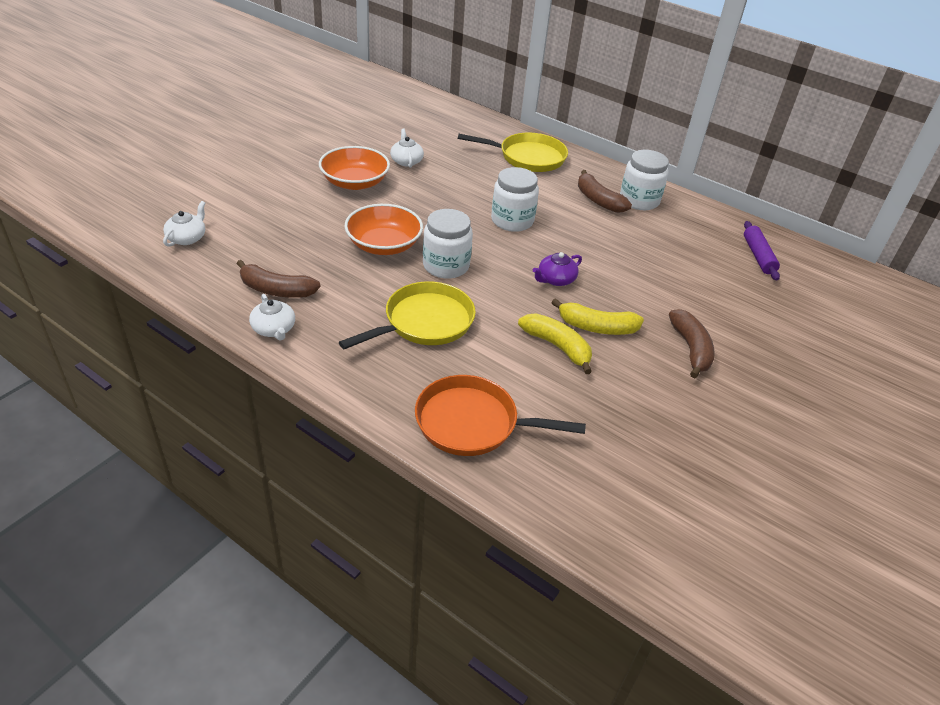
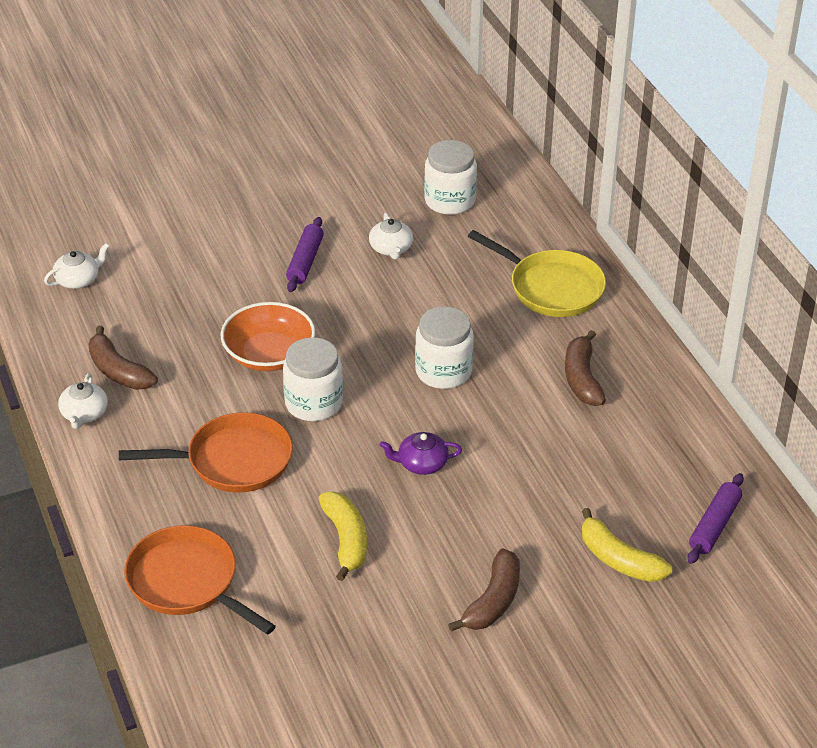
camera: 35 degrees right, 0 degrees up
(355, 182) = (305, 261): orange bowl -> purple rolling pin
(406, 161) = (391, 248): white teapot -> white teapot turned 150 degrees clockwise
(424, 322) = (233, 461): yellow pan -> orange pan
(596, 327) = (411, 536): yellow banana -> yellow banana (619, 559)
(639, 200) = (637, 396): white jar -> white jar (449, 201)

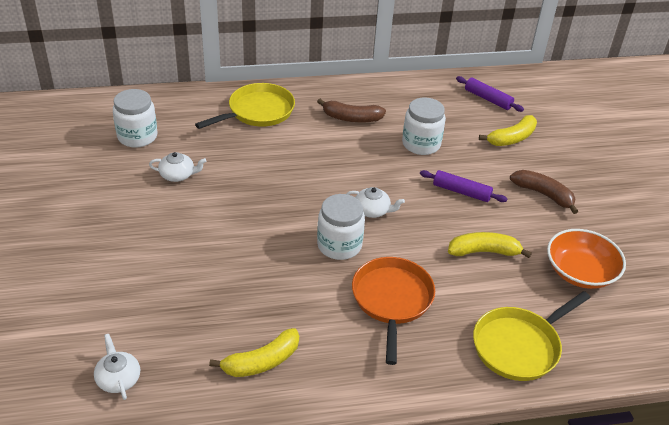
camera: 80 degrees left, 0 degrees up
(84, 414) = (311, 393): white teapot -> white teapot (372, 210)
(118, 371) = (261, 362): brown banana -> yellow banana
(187, 582) = (519, 346): orange pan -> yellow pan
(269, 354) = (275, 261): orange bowl -> orange bowl (580, 272)
(305, 261) = (169, 223): purple rolling pin -> purple rolling pin (461, 192)
(421, 463) = (415, 202): purple teapot -> none
(443, 371) = (325, 175): white jar -> white jar (421, 144)

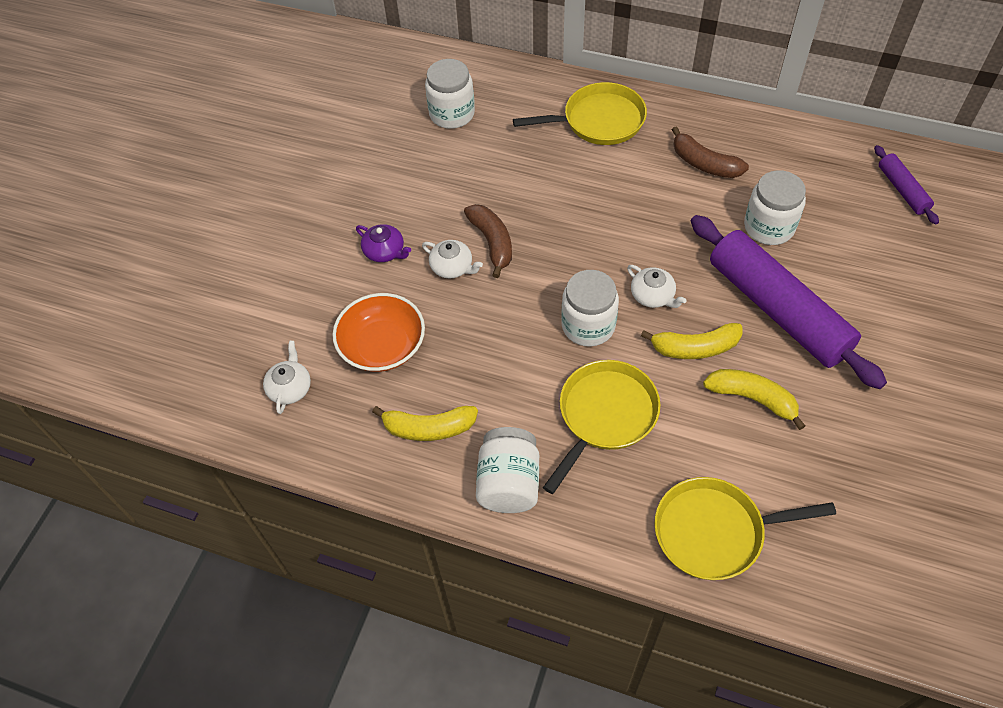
camera: 35 degrees right, 15 degrees up
(141, 247) = (385, 251): none -> purple teapot
(178, 175) = (467, 176): white teapot -> white teapot (452, 267)
(352, 375) = (509, 483): none -> white jar
(392, 300) = (604, 416): orange pan -> yellow pan
(461, 192) = (777, 310): purple rolling pin -> purple rolling pin, size x2.17
(511, 138) = (896, 258): yellow banana -> yellow banana (695, 348)
(543, 194) = (883, 352): brown banana -> brown banana (492, 243)
(580, 272) = (858, 473): orange bowl -> orange bowl (382, 345)

